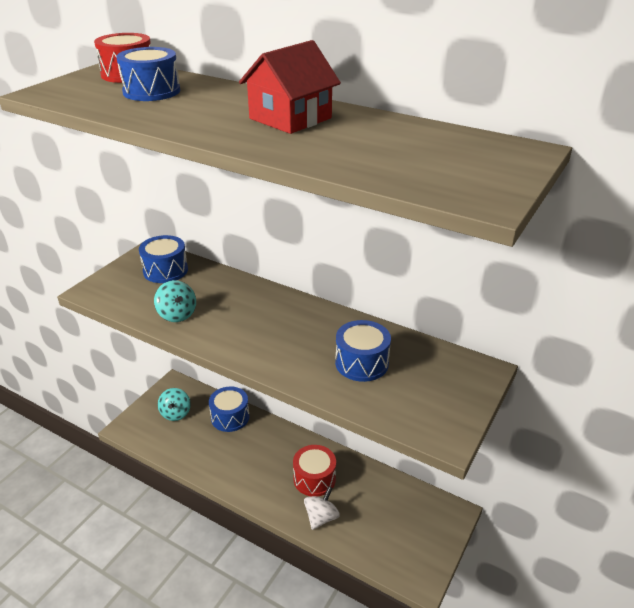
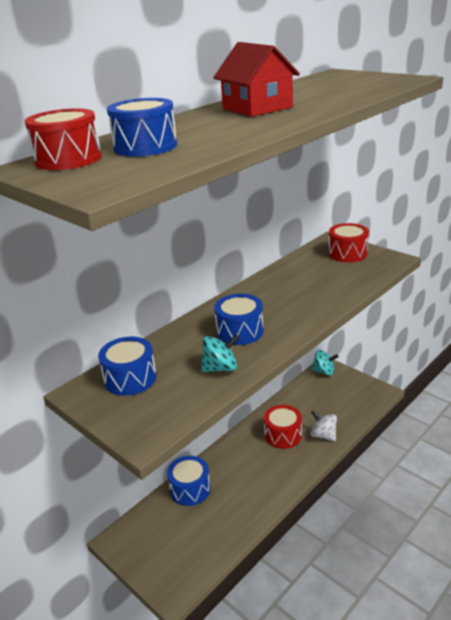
camera: 75 degrees left, 5 degrees down
(175, 413) = (167, 538): turquoise spinning top -> turquoise spinning top (324, 371)
(361, 363) = (316, 280): blue drum -> blue drum (240, 331)
(448, 388) = (347, 253): none -> red drum

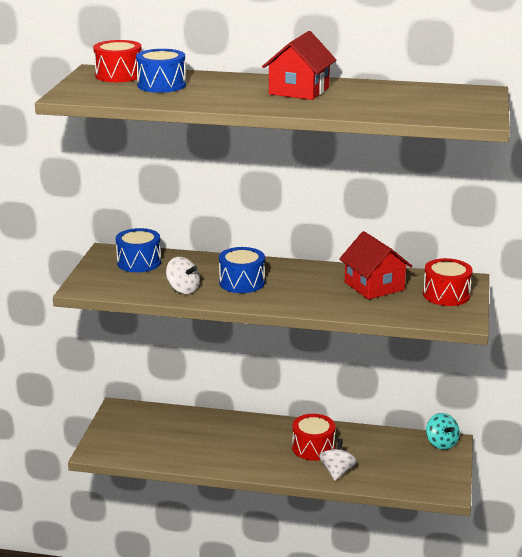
camera: 55 degrees right, 5 degrees down
(190, 489) = (198, 421): blue drum -> none
(220, 368) = (183, 289): turquoise spinning top -> white spinning top
(307, 275) = (374, 286): none -> red house

